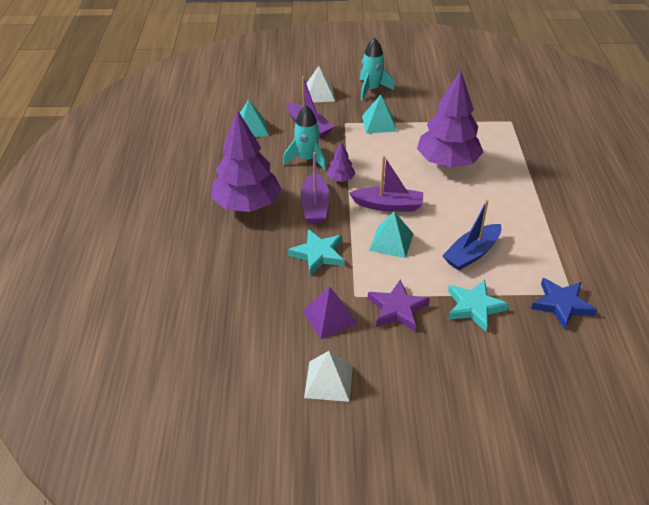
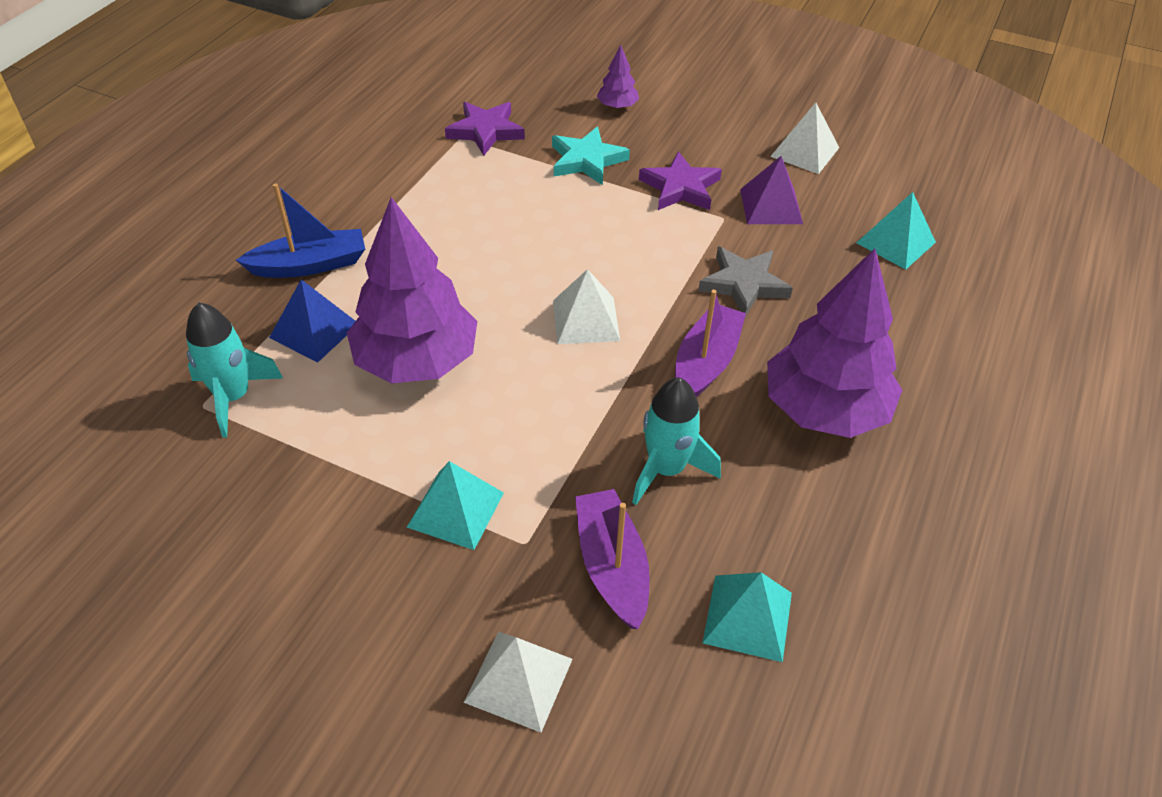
camera: 155 degrees left, 5 degrees up
(318, 254) = (744, 284): turquoise star -> grey star
(340, 179) = (629, 399): purple tree -> purple tree (617, 106)
(371, 89) = (380, 635): turquoise rocket -> turquoise rocket (234, 397)
(388, 205) = (585, 320): purple boat -> white pyramid
(391, 242) = (625, 265): turquoise pyramid -> turquoise pyramid (896, 242)
(471, 253) = (530, 213): blue boat -> blue boat (310, 265)
(505, 158) = (314, 330): none -> blue pyramid
(561, 305) = (485, 131): blue star -> purple star

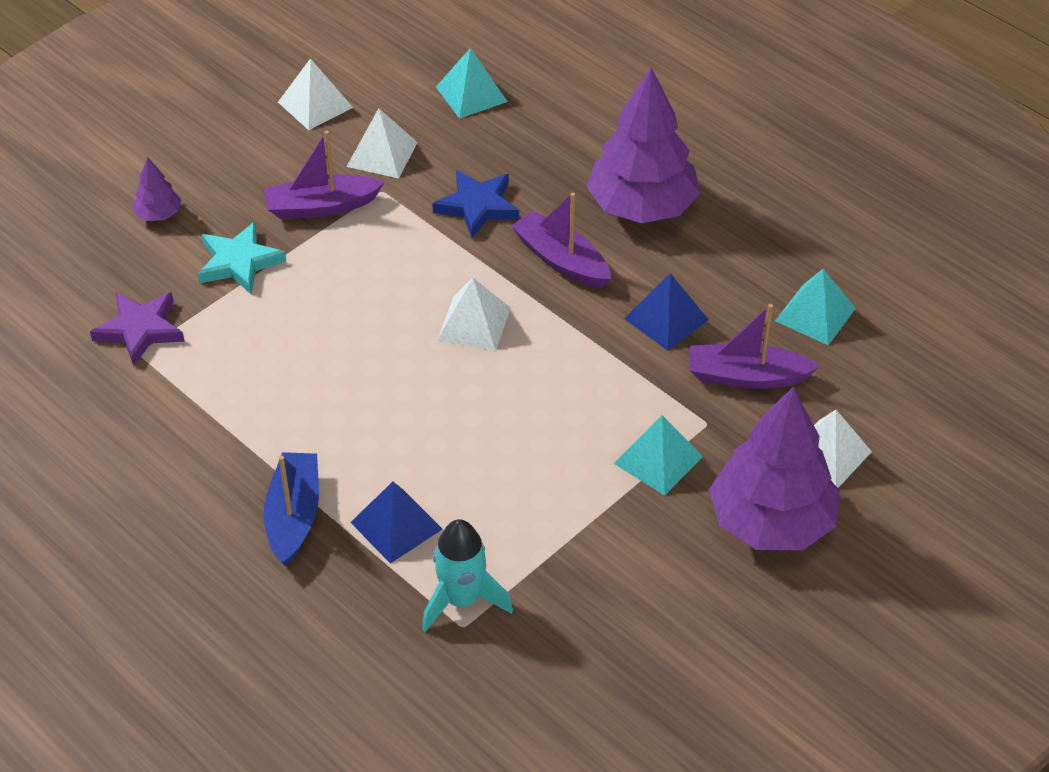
camera: 70 degrees left, 0 degrees up
(417, 361) = (473, 454): purple tree -> purple tree (771, 522)
(666, 469) = (666, 319): turquoise rocket -> blue pyramid
(680, 188) = (321, 206): purple star -> purple boat
(744, 284) = (477, 206): grey star -> blue star
(771, 206) = (382, 154): purple pyramid -> white pyramid

